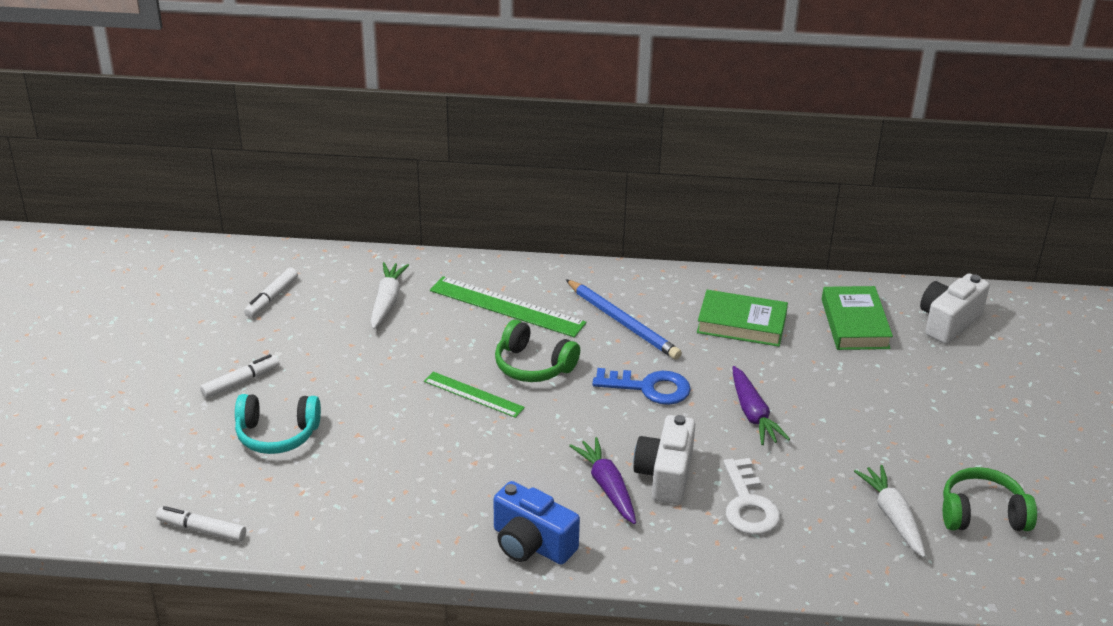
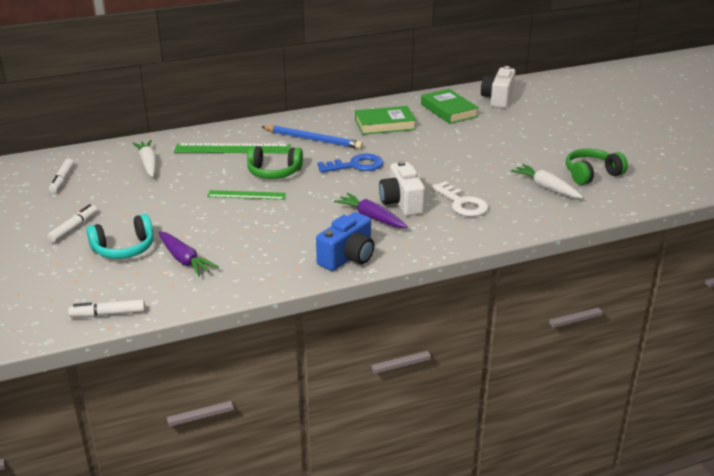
camera: 25 degrees left, 5 degrees down
(531, 544) = (348, 257): blue camera -> blue camera turned 60 degrees counterclockwise
(753, 414) = (428, 162): purple carrot -> purple carrot (184, 260)

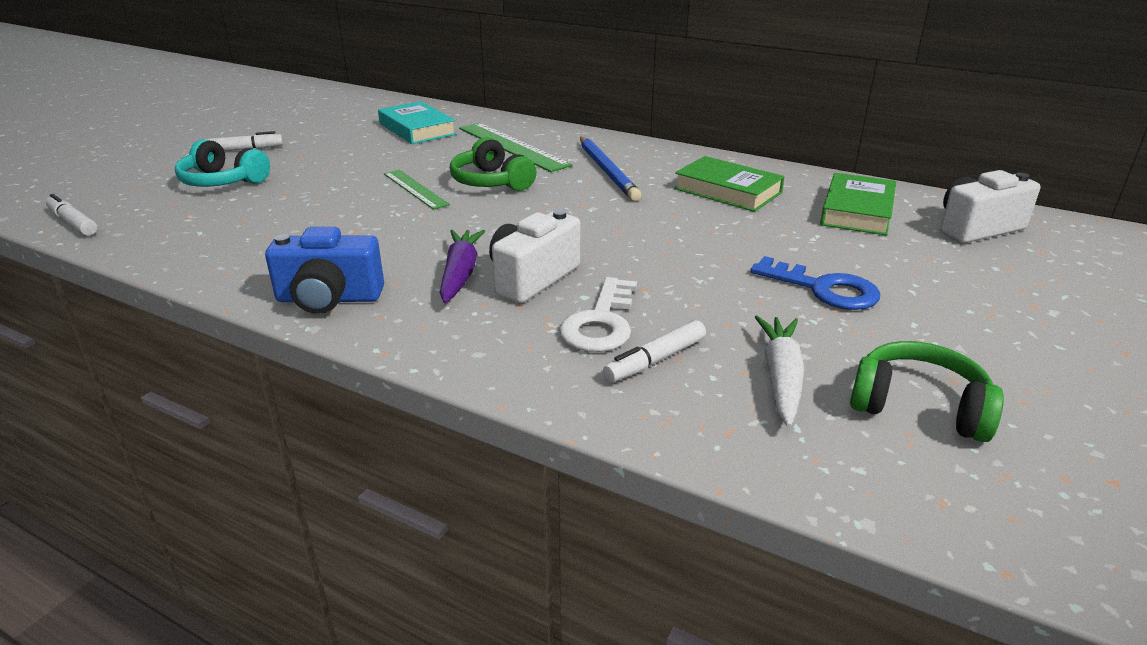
camera: 50 degrees right, 0 degrees up
(62, 180) = (333, 114): white marker -> white marker (655, 360)
(148, 164) = (417, 129): white carrot -> turquoise book
(184, 260) = (225, 214): purple carrot -> none
(356, 165) = (586, 214): blue key -> blue key (824, 289)

